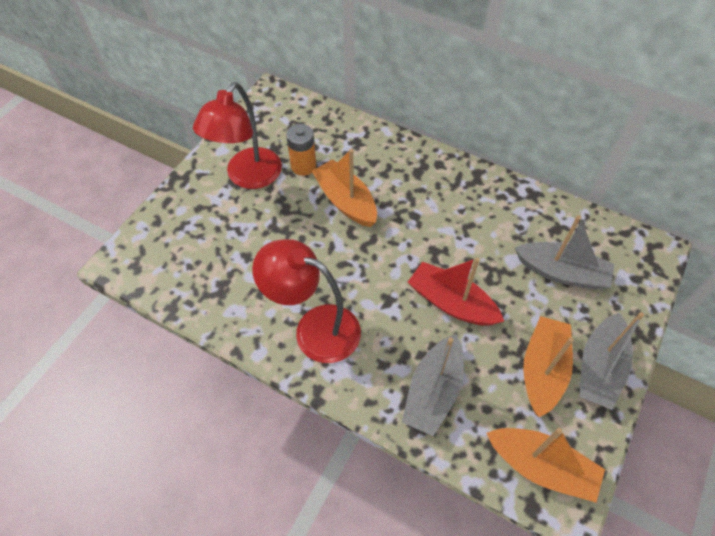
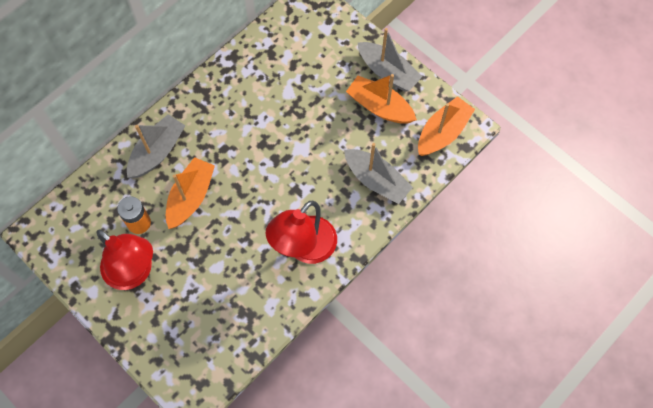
camera: 75 degrees left, 10 degrees up
(345, 201) = (191, 197): orange boat -> orange boat turned 135 degrees clockwise
(451, 303) = (311, 147): red boat -> none
(561, 272) = (309, 65): grey boat -> grey boat (157, 152)

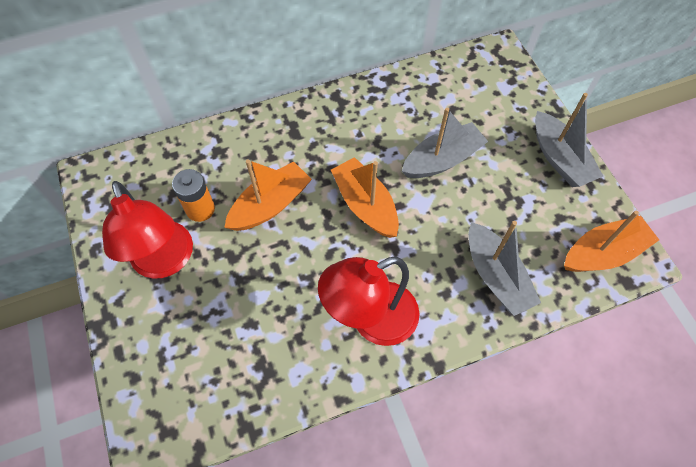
camera: 25 degrees right, 5 degrees down
(157, 152) = (260, 143): grey boat -> grey boat (442, 160)
(379, 107) = (534, 193): orange boat -> orange boat (365, 205)

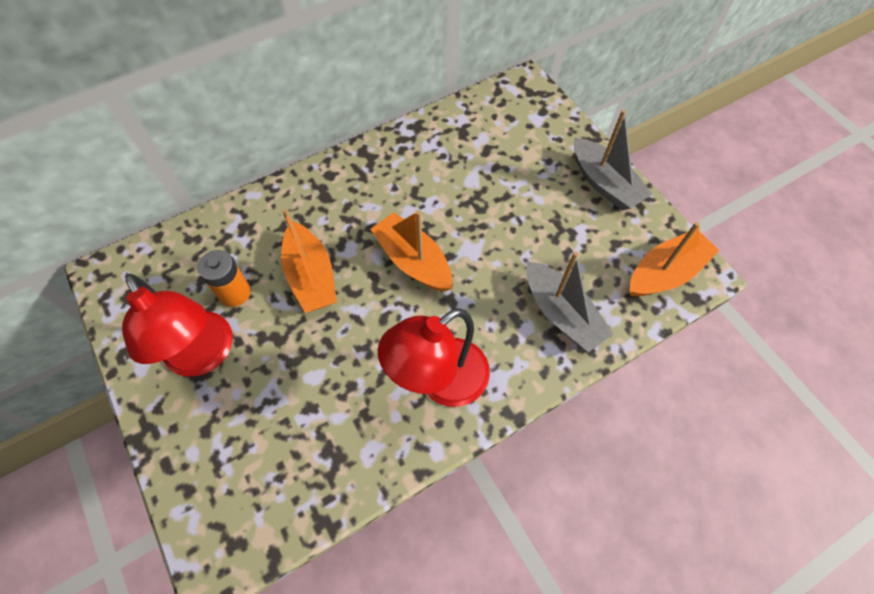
camera: 10 degrees left, 0 degrees up
(270, 205) = (311, 276): orange boat -> orange boat turned 120 degrees clockwise
(442, 160) = (485, 202): grey boat -> none

